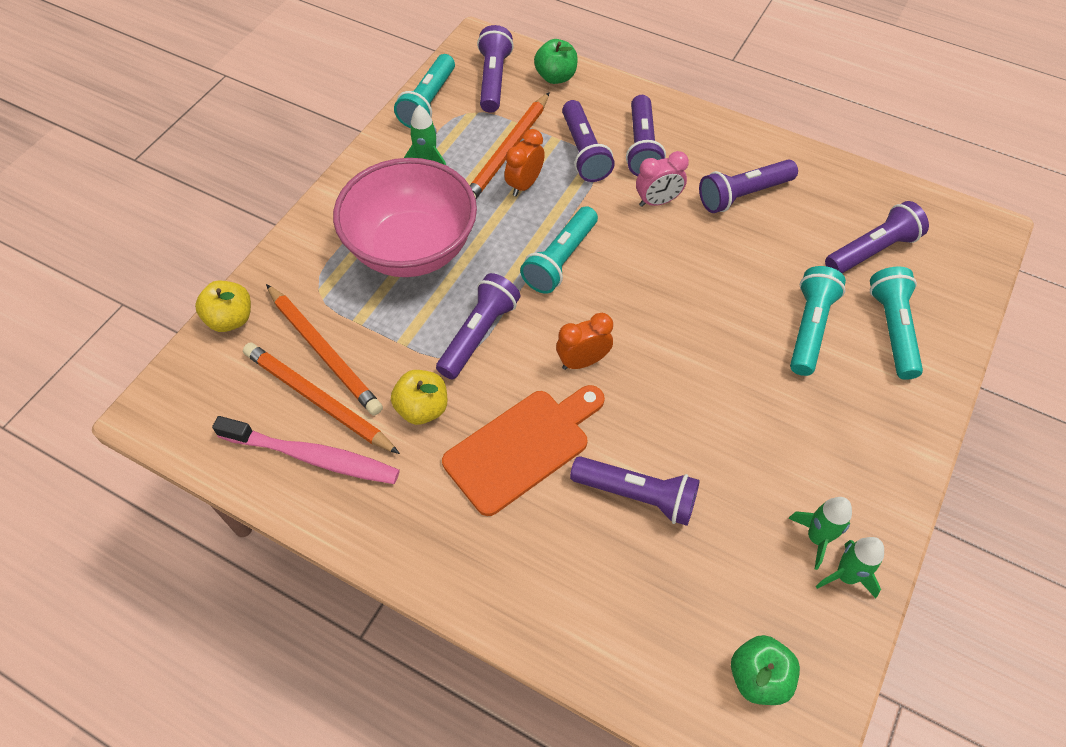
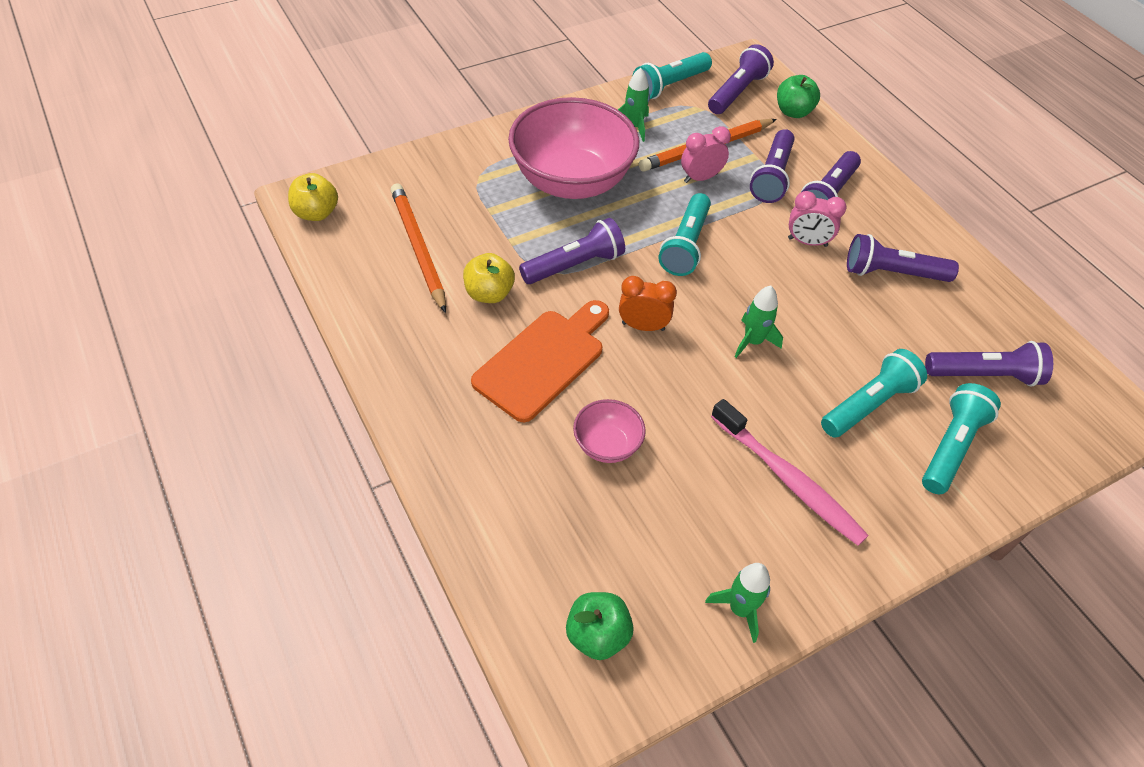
camera: 30 degrees right, 5 degrees down
(231, 319) = (401, 165): yellow apple -> yellow apple (316, 213)
(313, 457) = (384, 283): pink toothbrush -> pink toothbrush (788, 480)
(324, 351) = (449, 219): orange pencil -> none
(522, 447) = (543, 361): orange cutting board -> orange cutting board turned 45 degrees counterclockwise
(524, 184) = (700, 178): orange clock -> pink clock
(560, 260) = (685, 245): turquoise flashlight -> turquoise flashlight turned 45 degrees counterclockwise
(637, 495) = (607, 445): purple flashlight -> pink bowl
(817, 538) = (738, 565): green rocket -> green rocket (753, 341)

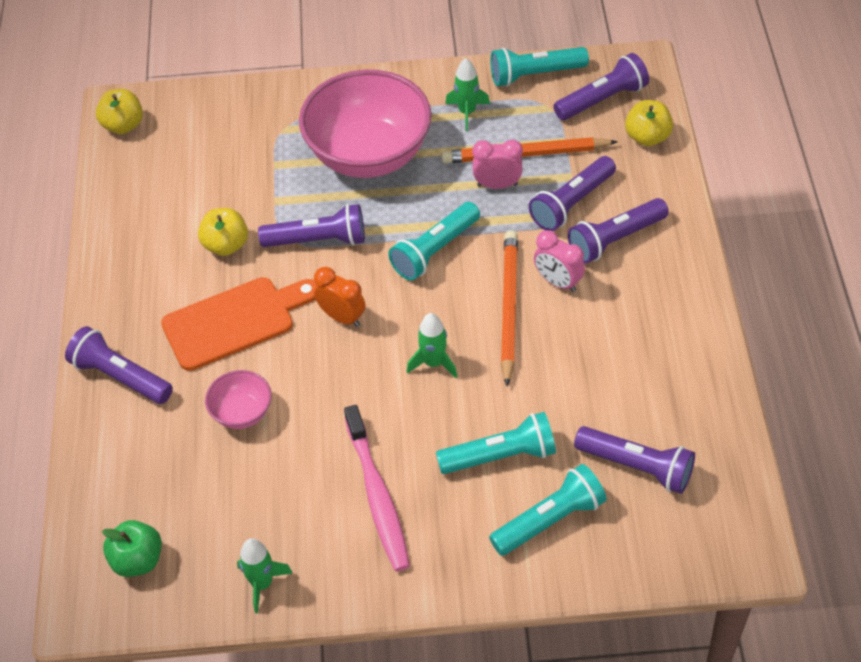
camera: 30 degrees right, 0 degrees up
(418, 248) = (190, 184): orange pencil -> orange pencil (509, 308)
(793, 112) = (647, 137): green apple -> yellow apple
(892, 273) = (622, 339): purple flashlight -> purple flashlight (120, 377)

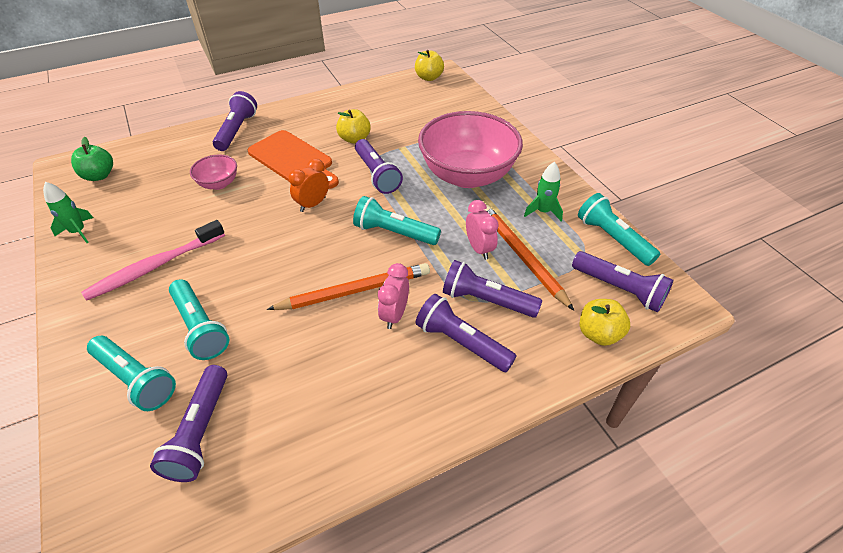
camera: 65 degrees right, 5 degrees down
(342, 317) = (313, 204): orange clock -> orange clock turned 150 degrees counterclockwise
(433, 363) = (284, 262): green rocket -> none

